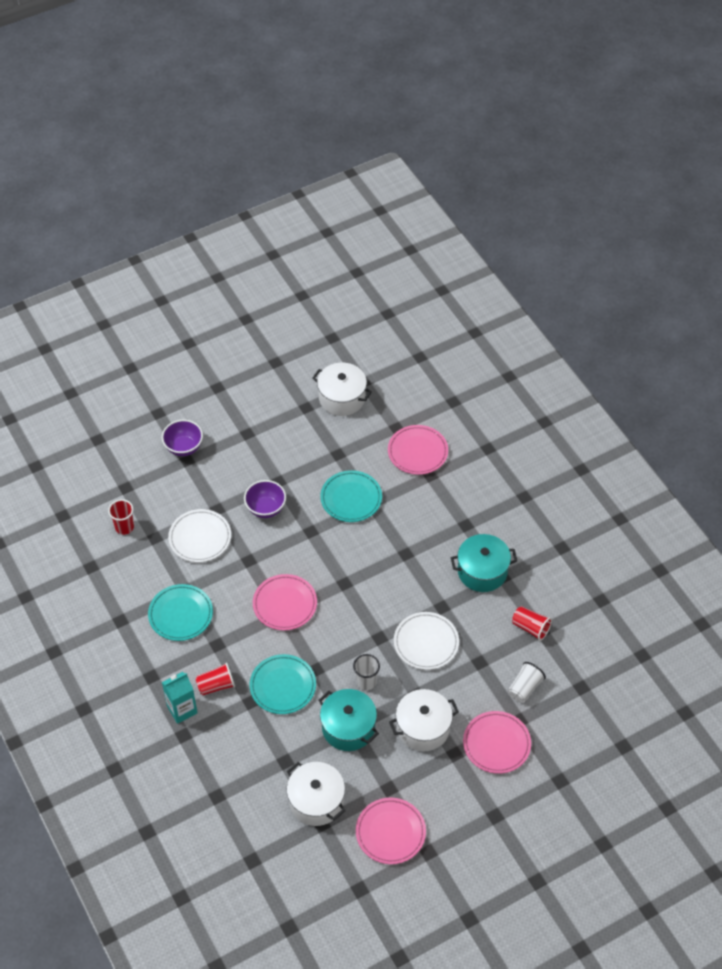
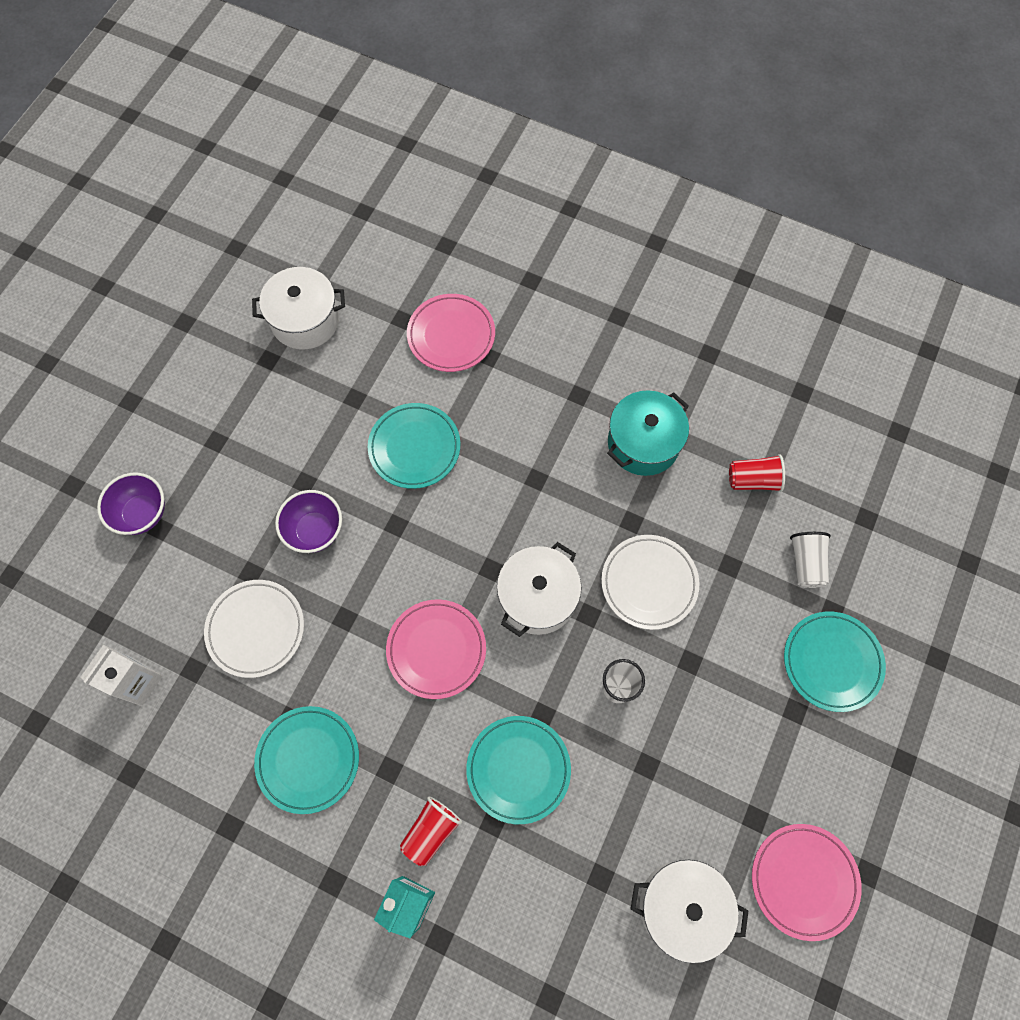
camera: 35 degrees left, 15 degrees up
(124, 527) = (138, 682): red cup -> white carton
(348, 727) = (643, 769): turquoise pot -> none
(423, 728) = (732, 703): white pot -> white pot (537, 597)
(496, 744) = (832, 662): pink plate -> turquoise plate

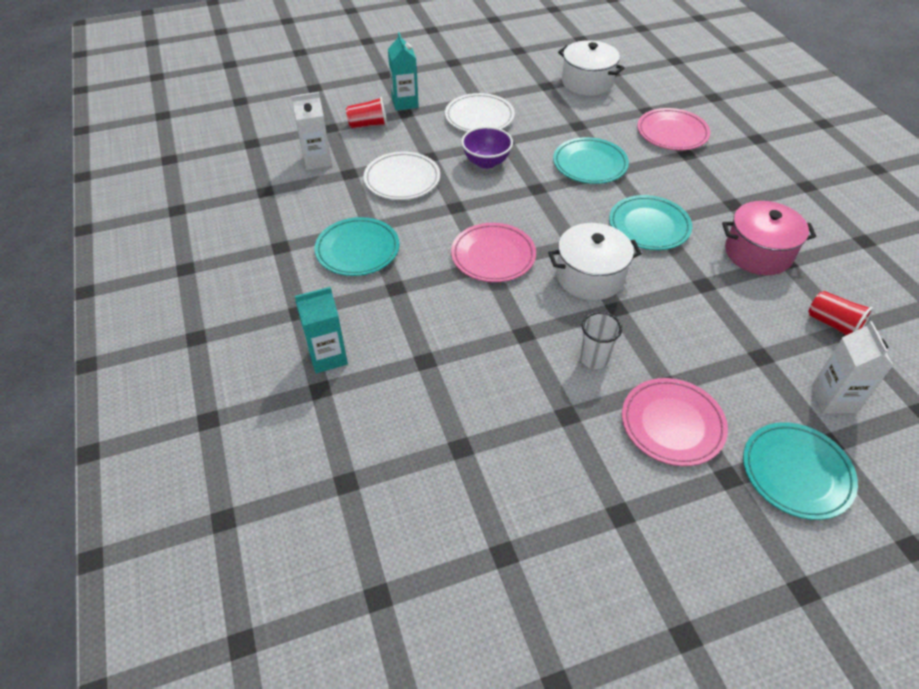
camera: 45 degrees right, 20 degrees down
(142, 513) = (405, 103): purple bowl -> turquoise carton
(431, 831) = (382, 334): red cup -> red cup (368, 125)
(518, 769) = (474, 347): turquoise plate -> turquoise plate (649, 226)
(643, 443) = (758, 253): turquoise pot -> pink pot
(649, 583) = (682, 322): white plate -> white plate (479, 117)
(681, 906) = (500, 515): white pot -> none
(803, 880) = (619, 588): pink plate -> pink plate (672, 424)
(806, 563) = (833, 399): white cup -> white carton

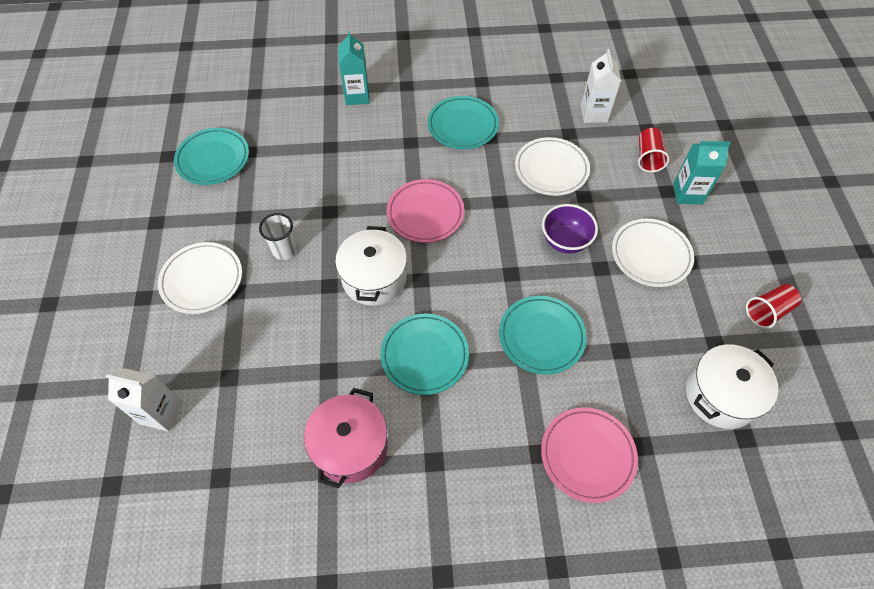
camera: 105 degrees right, 10 degrees up
(672, 424) = (202, 280): pink plate -> white plate
(796, 473) = (120, 345): turquoise plate -> turquoise plate (213, 159)
(833, 324) = (233, 466): red cup -> red cup (767, 311)

